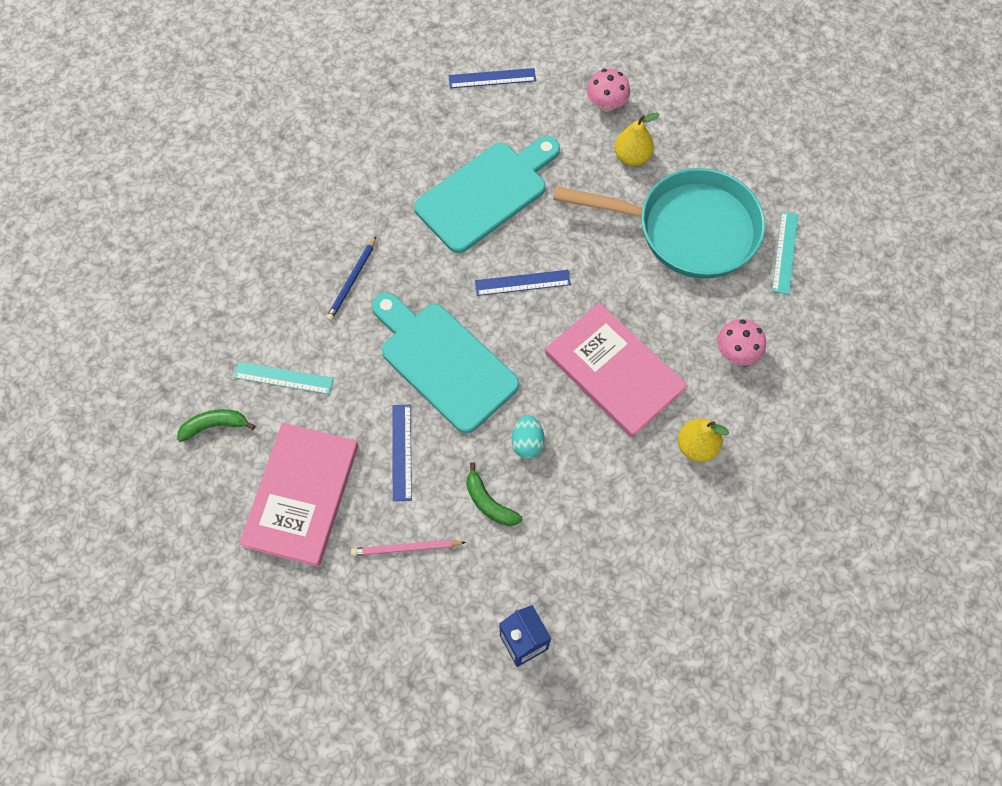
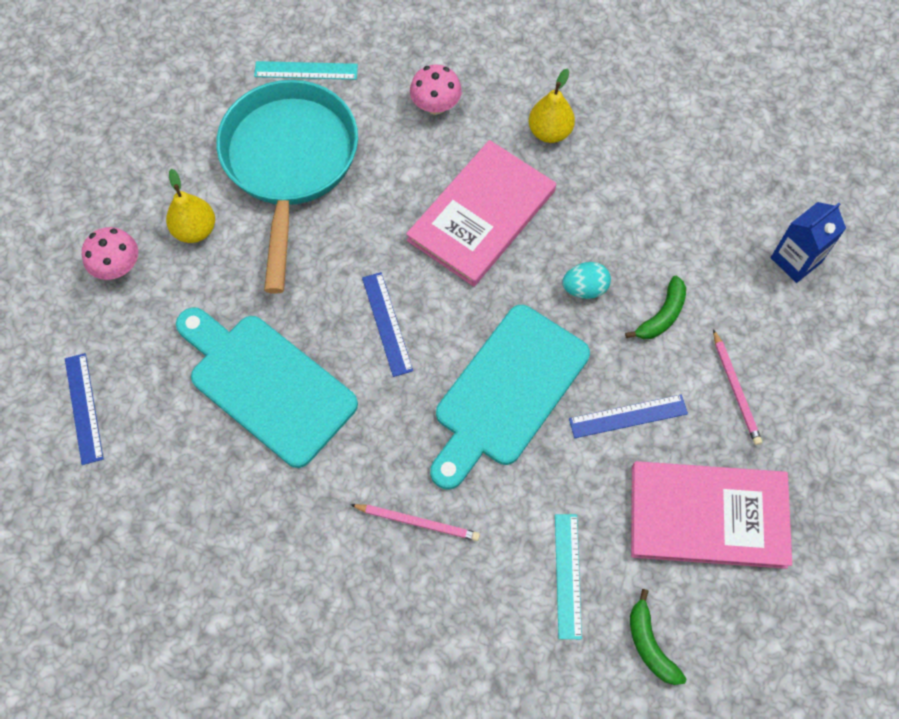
camera: 100 degrees left, 0 degrees up
(352, 281) = (417, 522): blue pencil -> pink pencil

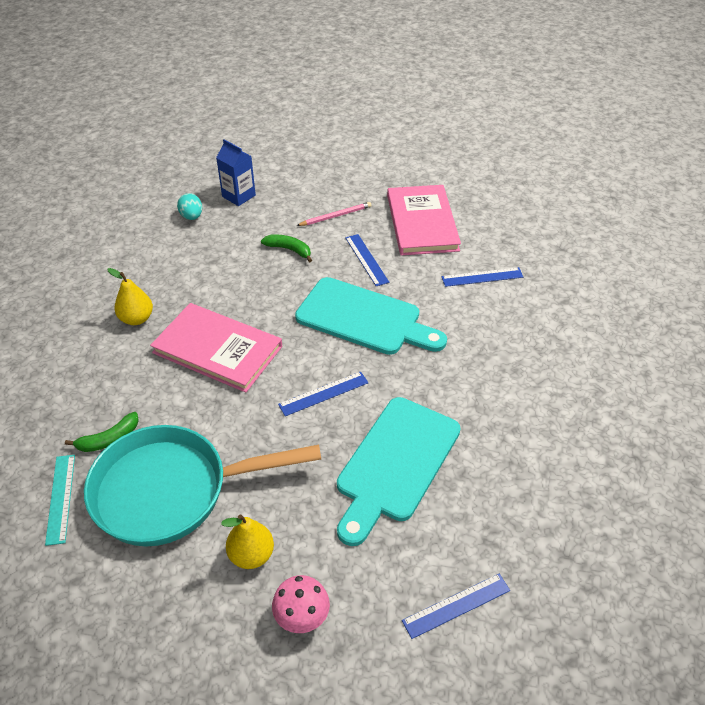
camera: 100 degrees left, 20 degrees down
(417, 522) = (475, 353): pink pencil -> none
(435, 105) = (108, 392): pink mushroom -> none
(567, 575) = (482, 277): turquoise ruler -> blue ruler
(584, 288) = (274, 287): turquoise egg -> turquoise egg (192, 216)
(650, 644) = (509, 240): green banana -> green banana (109, 439)

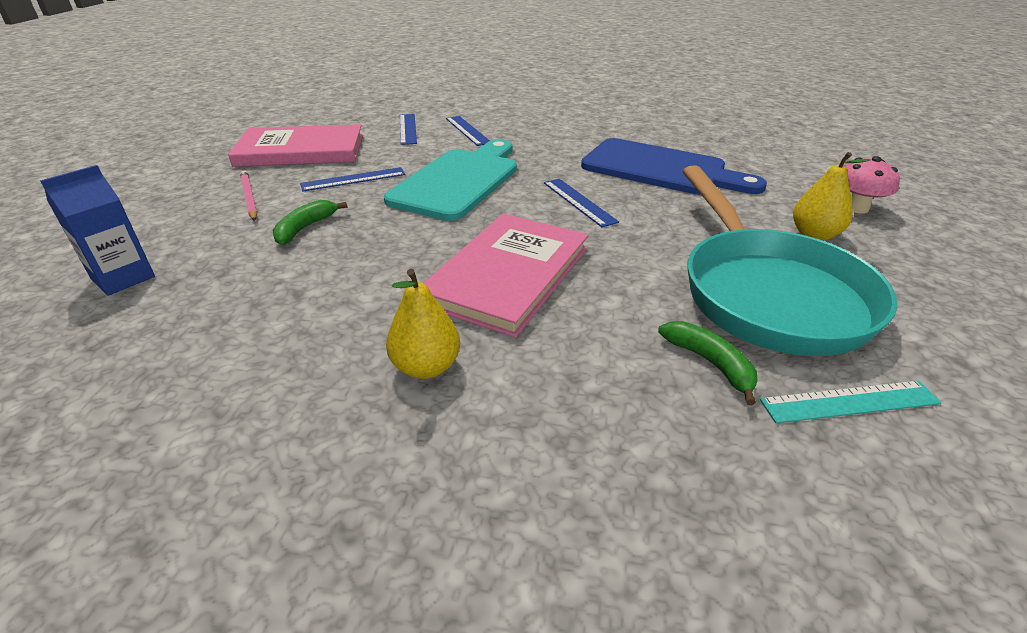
camera: 90 degrees left, 10 degrees down
(192, 216) = (143, 327): turquoise egg -> none
(395, 463) = (660, 169): turquoise cutting board -> blue cutting board
(456, 605) = (787, 151): blue ruler -> blue ruler (468, 130)

